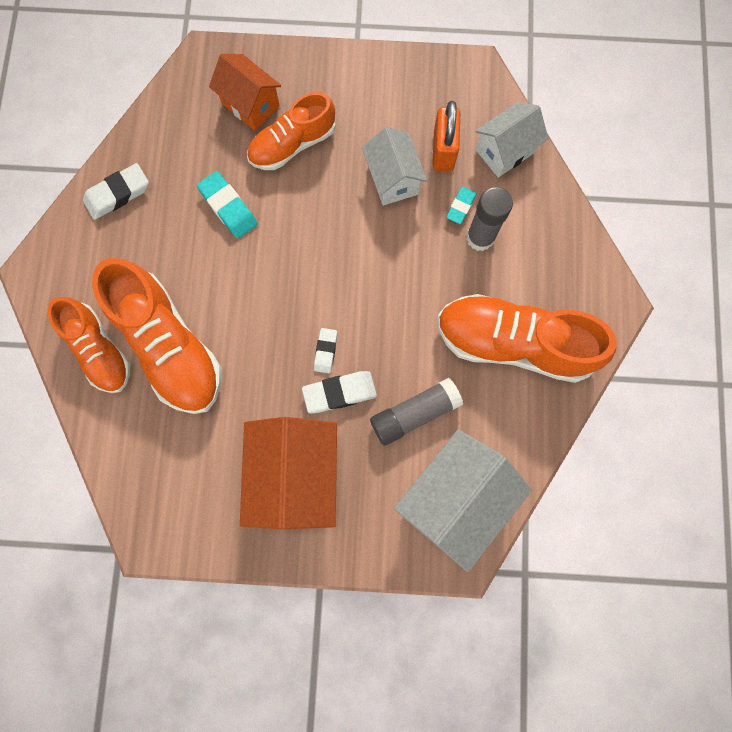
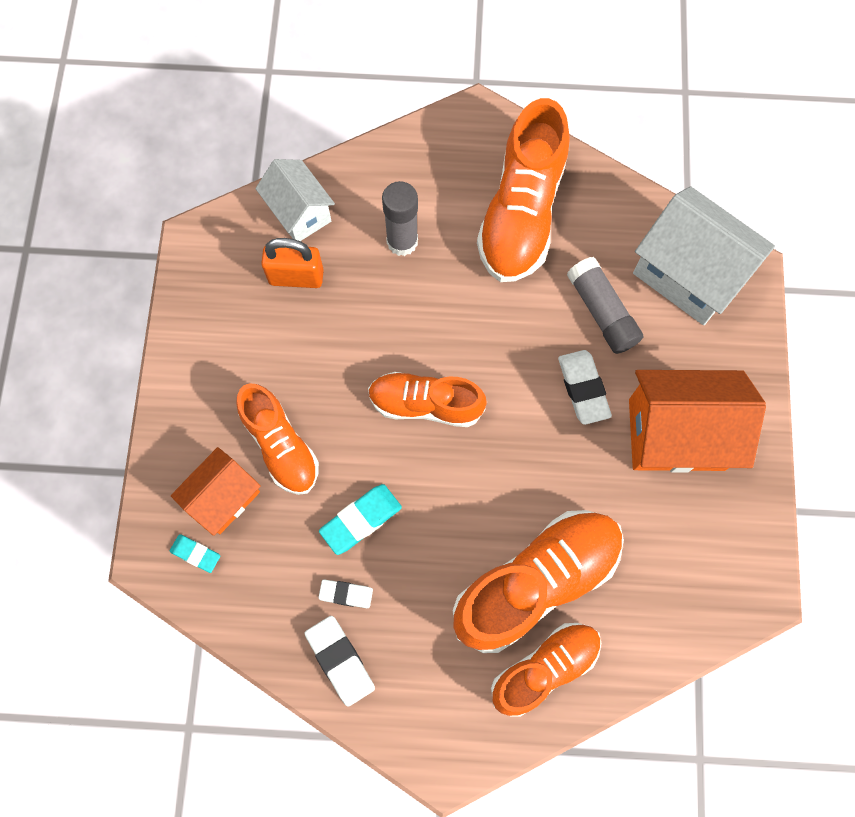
camera: 90 degrees left, 5 degrees down
(325, 351) = (536, 404): white eraser -> white eraser (346, 594)
(326, 258) = (425, 404): none -> orange shoe
(393, 179) = (330, 331): white house -> none
(461, 207) = (365, 260): turquoise eraser -> turquoise eraser (196, 554)

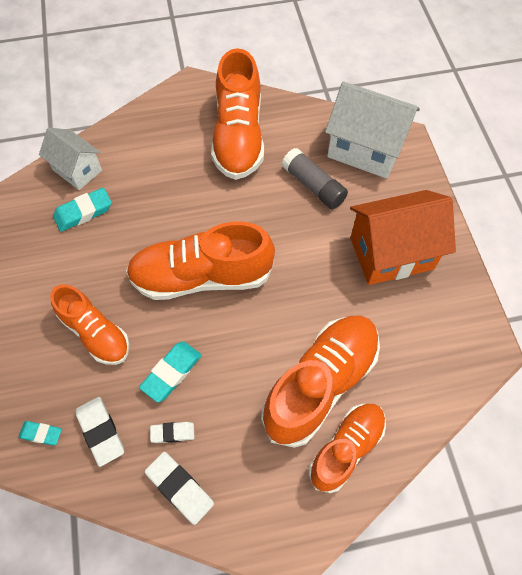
camera: 15 degrees left, 10 degrees down
(224, 498) = (57, 384): orange house -> none
(296, 277) = (83, 212): orange padlock -> turquoise eraser
(402, 241) = (157, 172): grey glue stick -> none
(425, 404) = (202, 276): orange shoe -> orange shoe, size x1.58
(583, 388) = (315, 239): white eraser -> white eraser (101, 431)

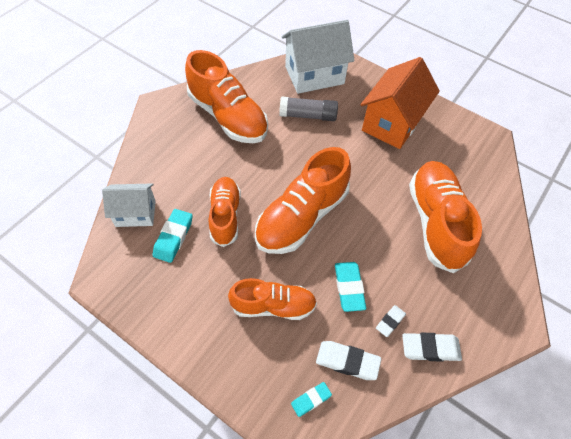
camera: 45 degrees left, 5 degrees down
(346, 448) = (486, 245): orange shoe -> orange shoe (225, 216)

